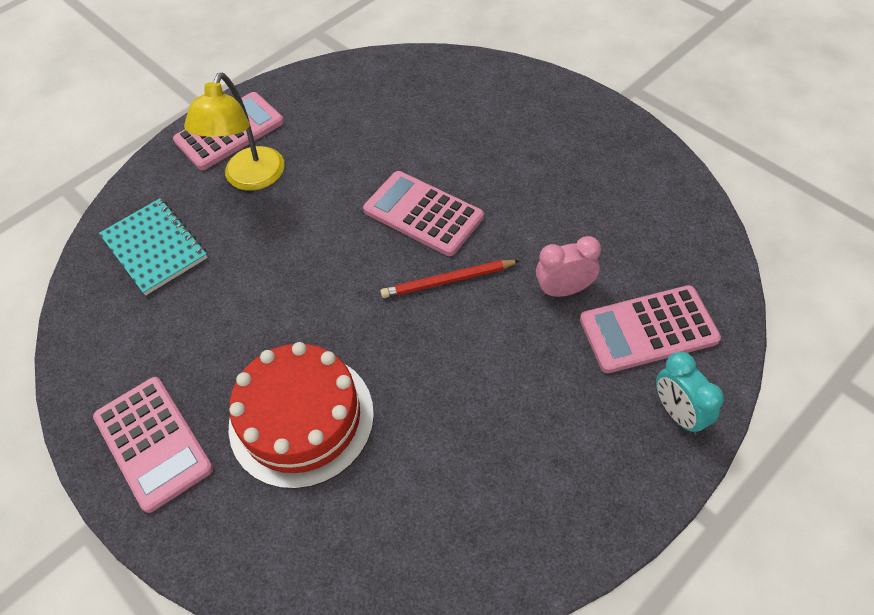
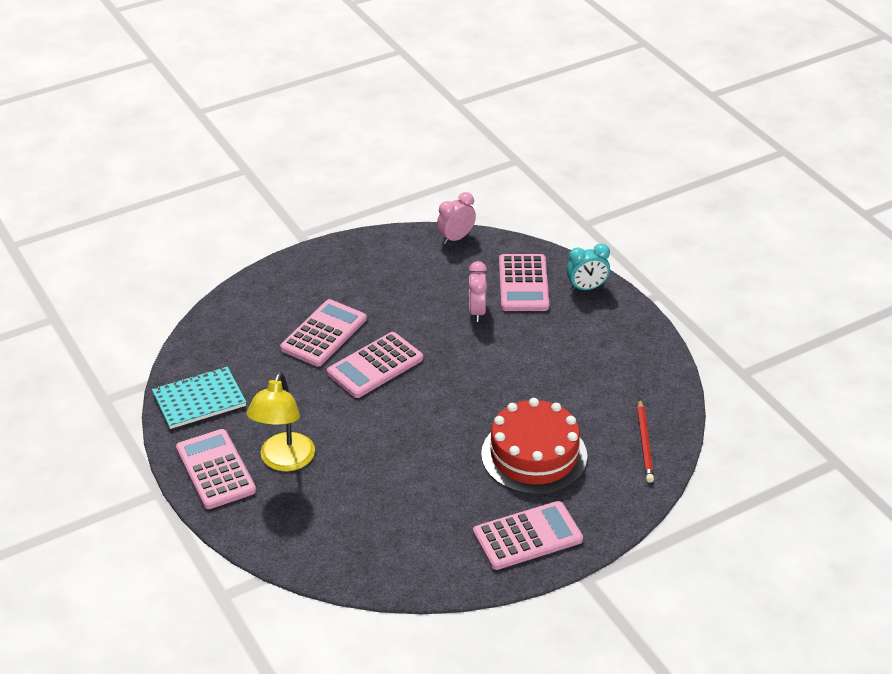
camera: 80 degrees left, 15 degrees down
(155, 248) = (335, 528): turquoise notebook -> turquoise notebook (199, 400)
(250, 179) = (284, 461): yellow lamp -> yellow lamp turned 75 degrees clockwise
(448, 281) = (445, 364): red pencil -> red pencil (645, 443)
(463, 155) = (324, 334): none -> pink calculator
(707, 231) = (456, 238): none -> pink clock

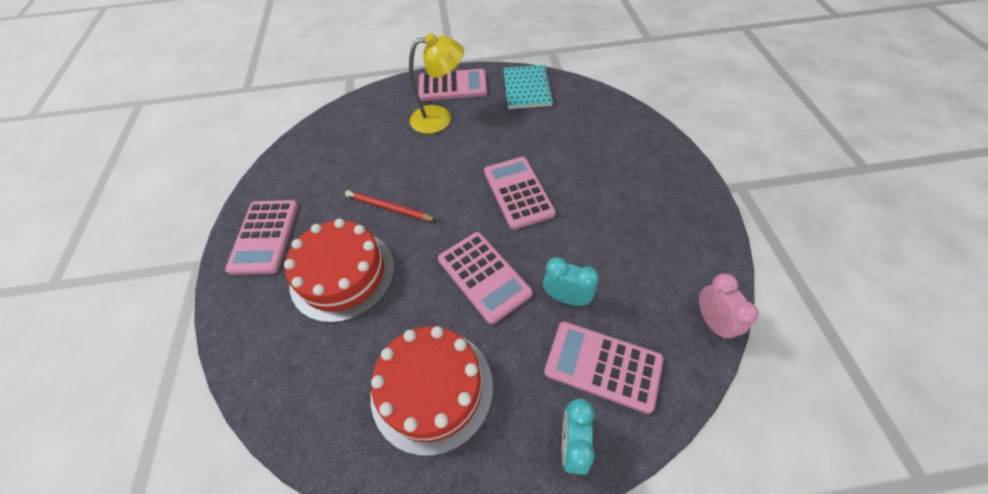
camera: 115 degrees right, 15 degrees up
(284, 461) = (440, 118): yellow lamp -> yellow lamp turned 135 degrees clockwise
(324, 334) = (576, 169): pink calculator -> pink calculator (484, 276)
(477, 312) = (566, 298): pink clock -> turquoise clock
(595, 363) = (432, 388): none -> red cake
(645, 443) = (290, 384): red pencil -> red pencil (388, 208)

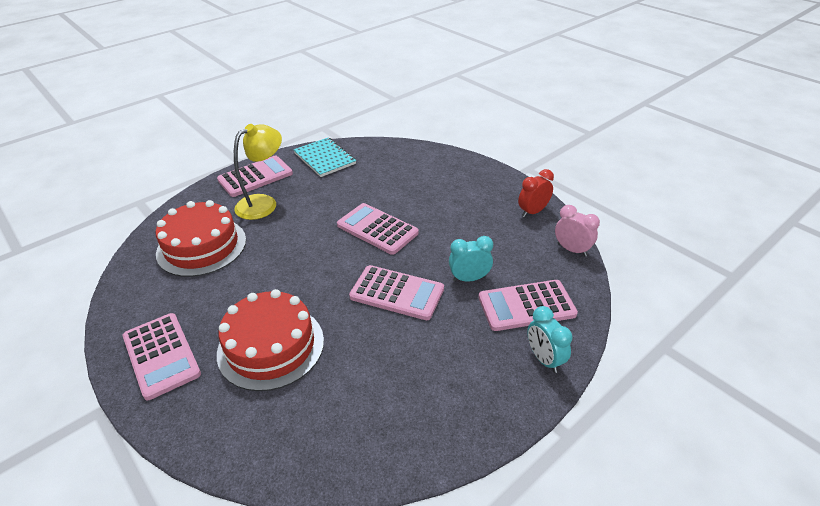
camera: 35 degrees left, 15 degrees down
(388, 208) = (272, 283): red pencil -> none
(432, 388) = (418, 381): red cake -> red cake (201, 246)
(701, 248) = (532, 212): none -> red clock

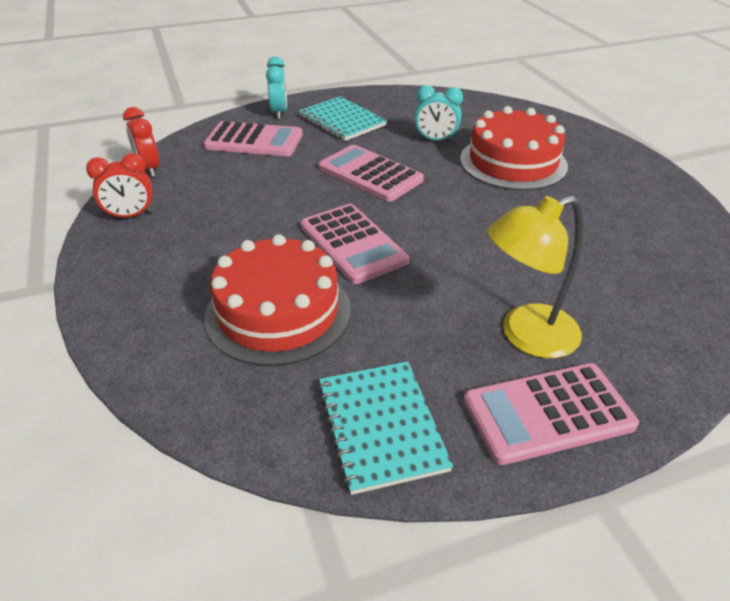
camera: 160 degrees left, 0 degrees up
(161, 355) = (626, 177): pink calculator -> none
(201, 246) = (621, 281): red cake -> red cake (278, 312)
(468, 365) = (342, 121): none -> turquoise notebook
(469, 278) = (285, 169): turquoise clock -> turquoise clock (435, 140)
(572, 250) = (149, 169): pink clock -> red clock

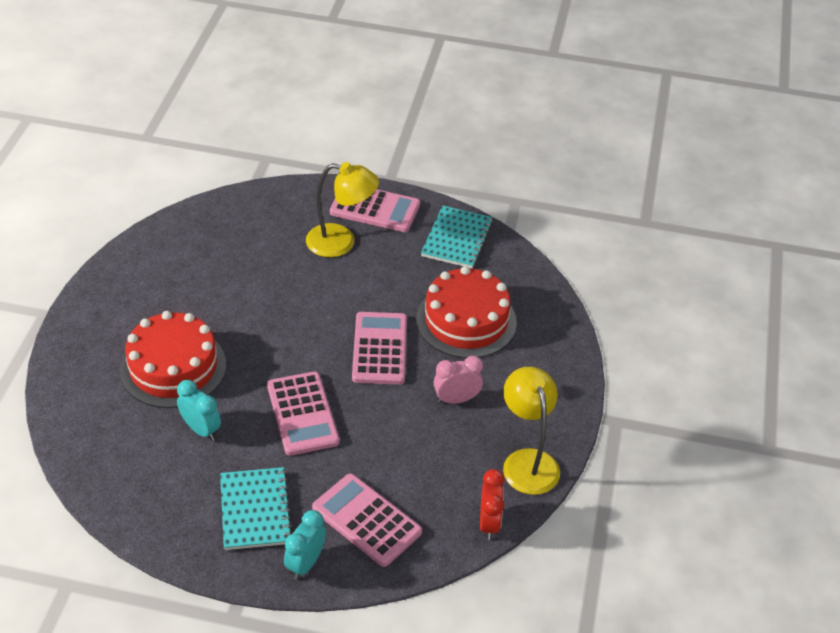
camera: 150 degrees left, 5 degrees up
(130, 216) = (527, 461): red clock -> yellow lamp
(234, 234) = (456, 399): none -> pink clock

